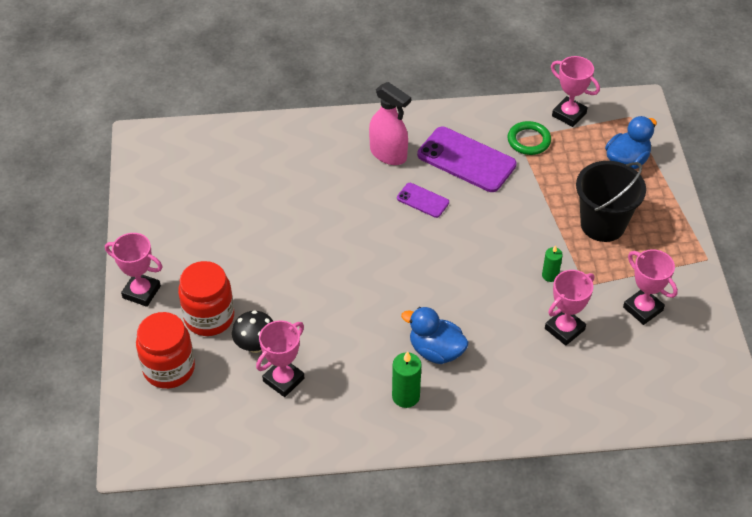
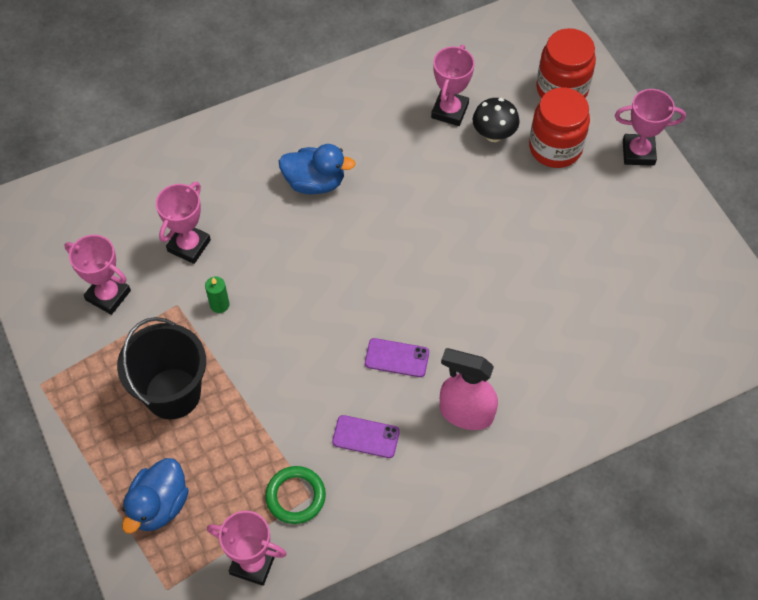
camera: 160 degrees right, 10 degrees up
(405, 396) = (327, 130): green candle -> none
(466, 160) = (366, 437): purple phone -> purple phone, size x0.52

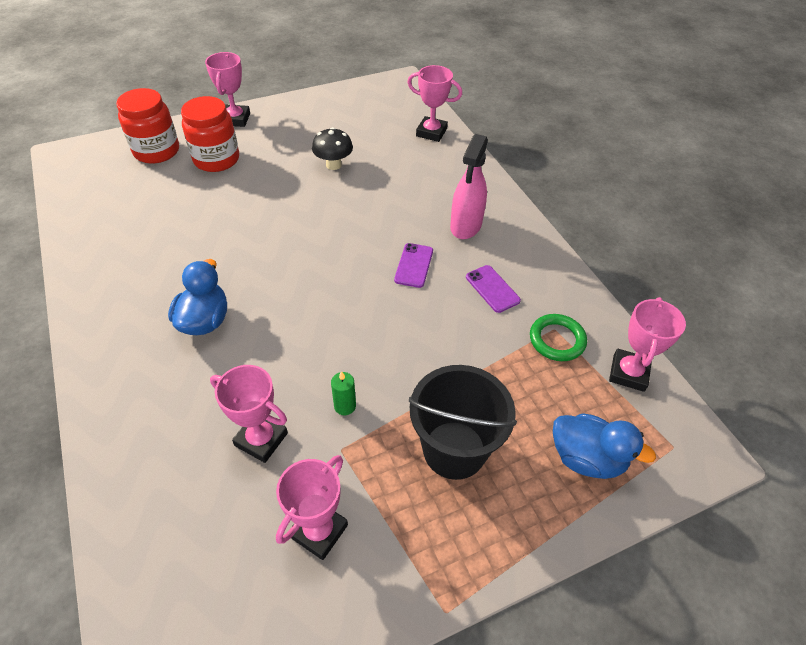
camera: 90 degrees left, 10 degrees down
(366, 437) = (492, 289): purple phone -> purple phone turned 45 degrees counterclockwise
(449, 111) = (152, 218): pink trophy -> pink trophy (431, 132)
(494, 134) = (190, 193): black mushroom -> black mushroom (333, 165)

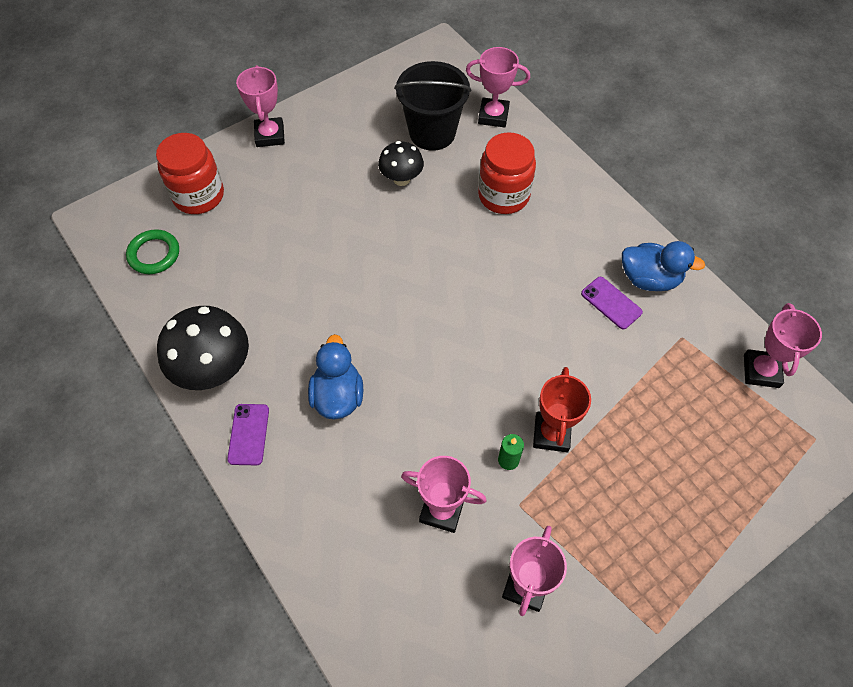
camera: 10 degrees left, 10 degrees up
(104, 280) = (214, 370): none -> black mushroom
(216, 159) = (270, 195): red jar -> red jar (503, 195)
(396, 390) = (551, 434): none -> red trophy
(414, 265) = (526, 290): purple phone -> purple phone (249, 434)
(454, 450) = (622, 483): black bucket -> black bucket (432, 133)
(466, 226) = (564, 232): pink spray bottle -> none
(557, 340) = (687, 348): green ring -> green ring (154, 254)
(586, 458) = (742, 466): blue duck -> blue duck (649, 279)

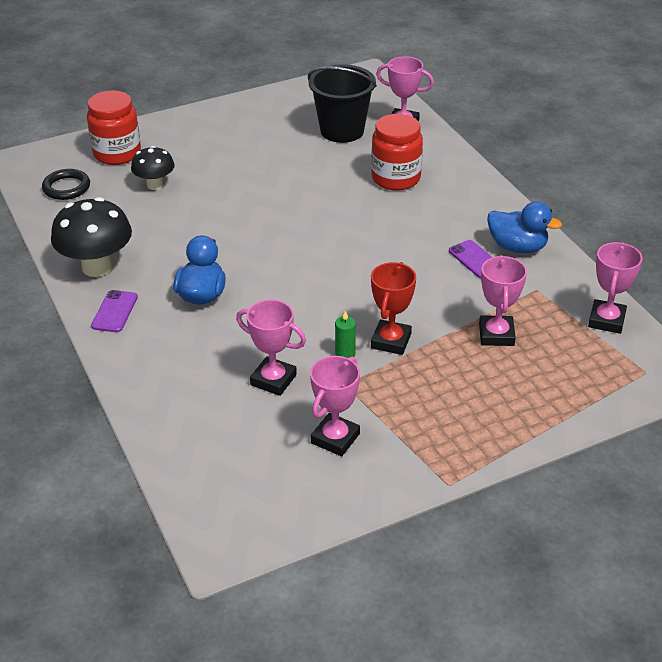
camera: 10 degrees right, 20 degrees down
(154, 254) = (66, 187): green ring -> black ring
(270, 135) = (192, 120): pink trophy -> pink trophy (496, 335)
(401, 179) = (304, 159): black mushroom -> black mushroom (155, 185)

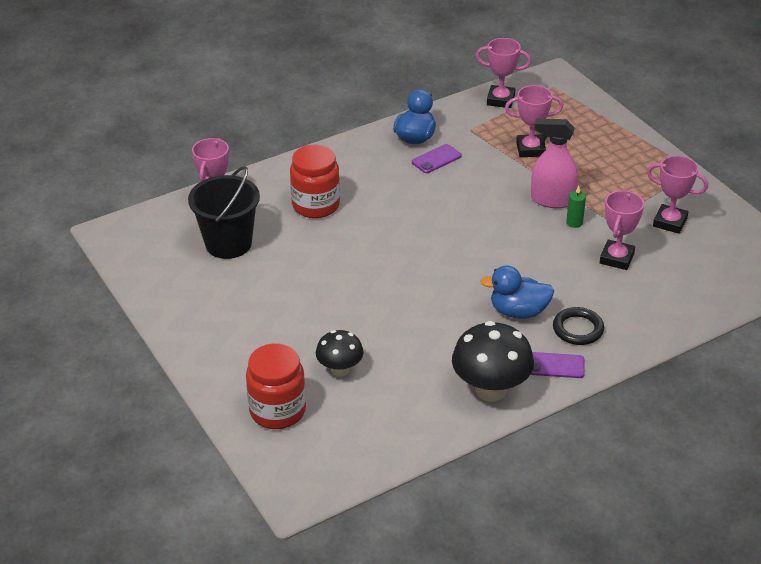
camera: 95 degrees left, 0 degrees up
(66, 187) = (351, 442): black ring -> black ring (578, 329)
(391, 341) = (552, 200): red trophy -> pink spray bottle

